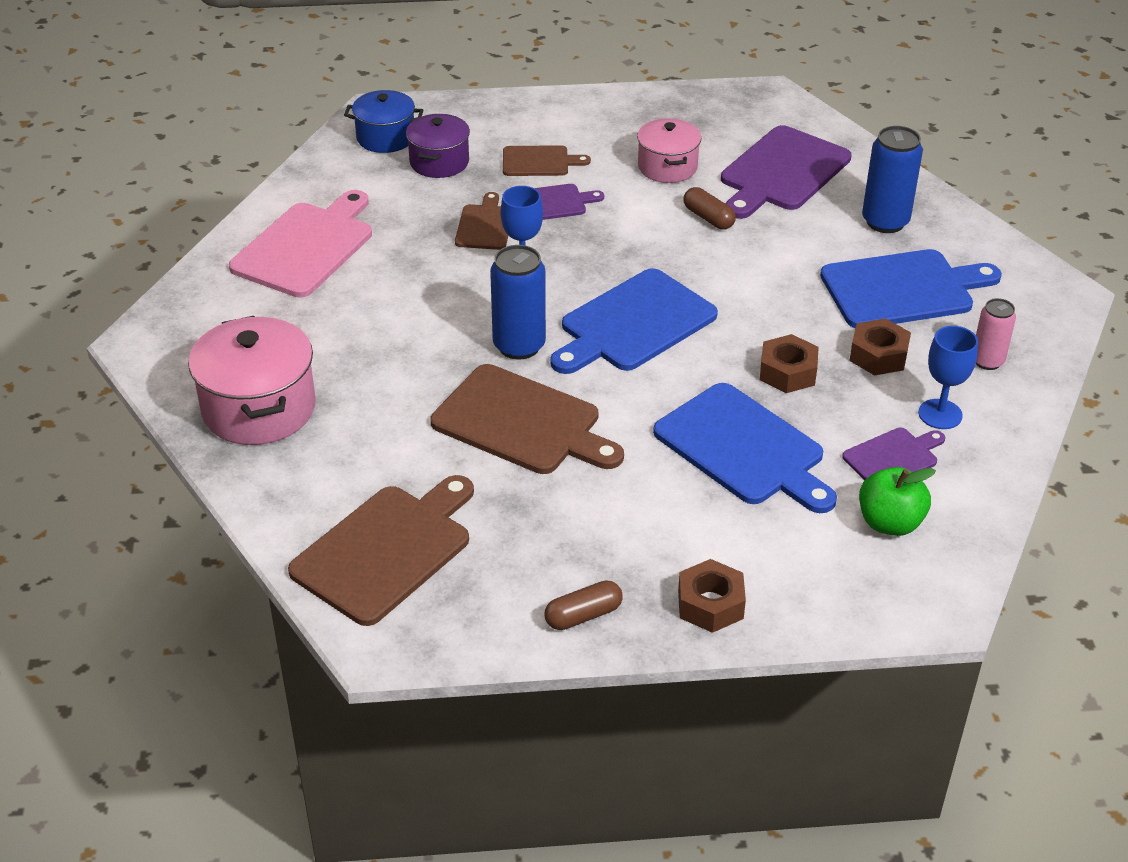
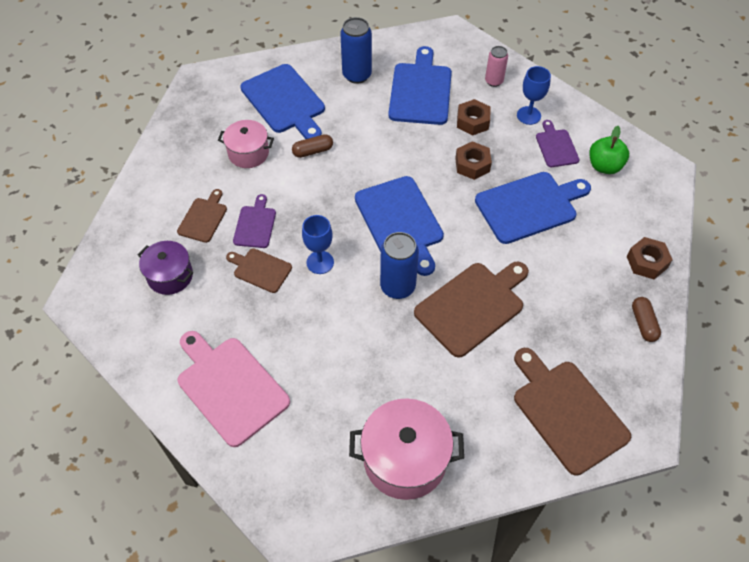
camera: 70 degrees left, 15 degrees up
(385, 137) = (118, 301): blue pot -> none
(782, 172) = (285, 101): purple cutting board -> blue cutting board

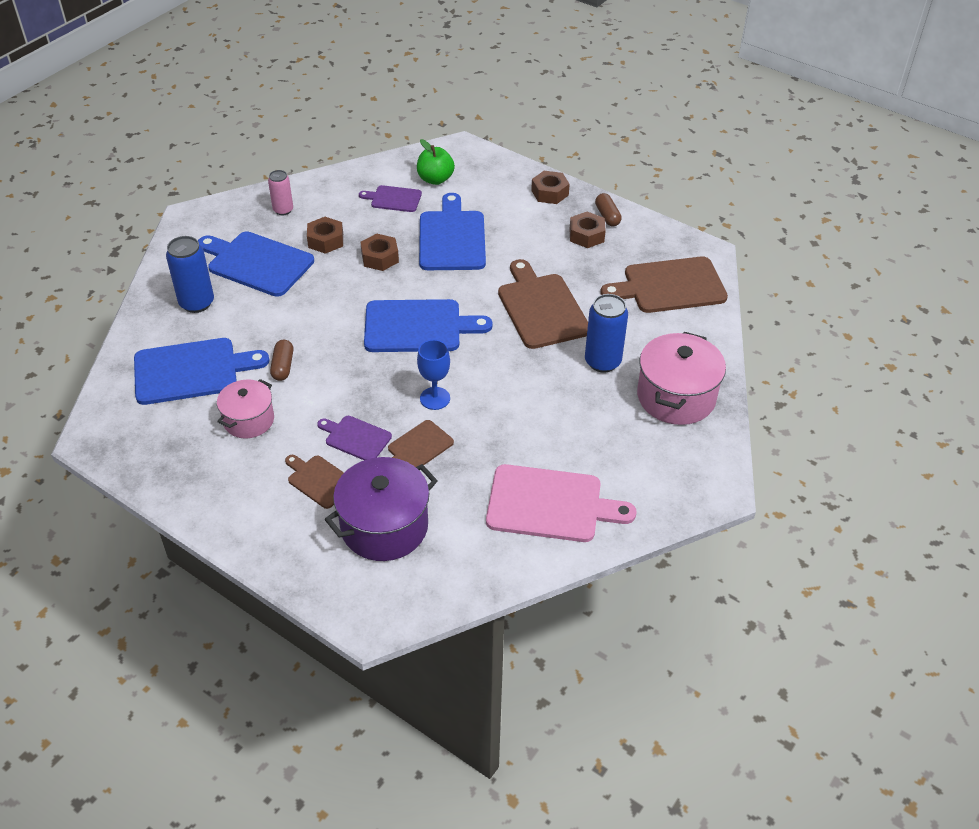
camera: 70 degrees left, 10 degrees down
(170, 276) = (384, 527): purple pot -> purple pot, size x1.59
(230, 387) = (550, 504): pink cutting board -> pink cutting board turned 150 degrees counterclockwise
(397, 287) = (494, 350): blue can -> blue can (602, 362)
(528, 115) = (344, 203): blue goblet -> none
(601, 313) = (586, 235): none -> brown nut
(643, 323) = (607, 216): brown capsule -> brown capsule turned 60 degrees clockwise

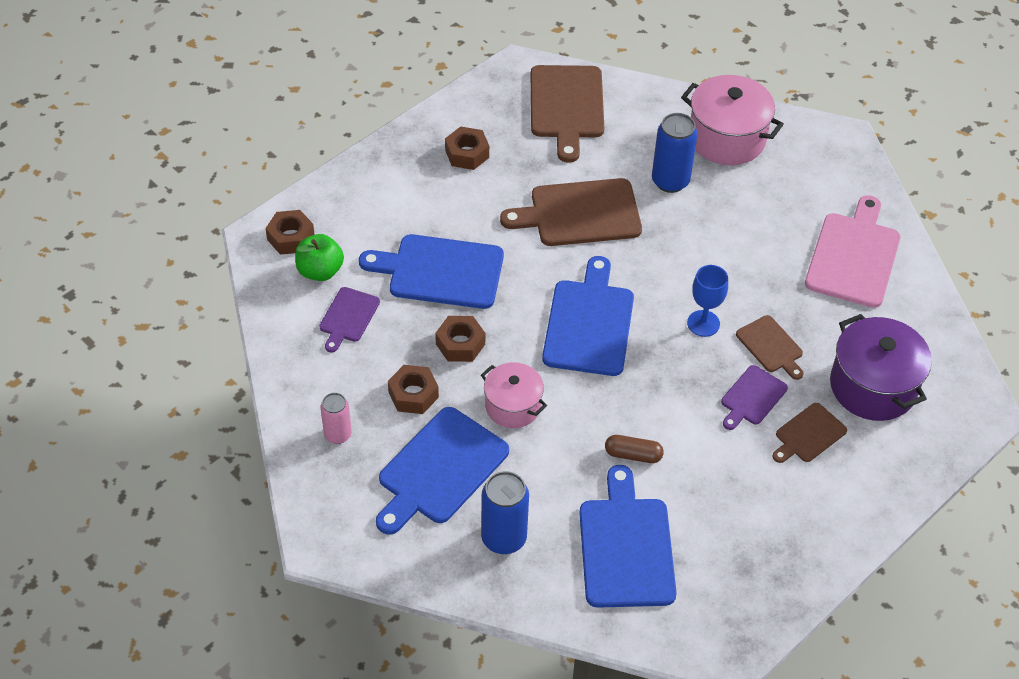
camera: 80 degrees left, 5 degrees up
(249, 420) = (714, 492): pink pot -> pink pot (513, 406)
(550, 193) = (380, 170): brown nut -> brown nut (291, 237)
(607, 216) = (438, 130): brown capsule -> none

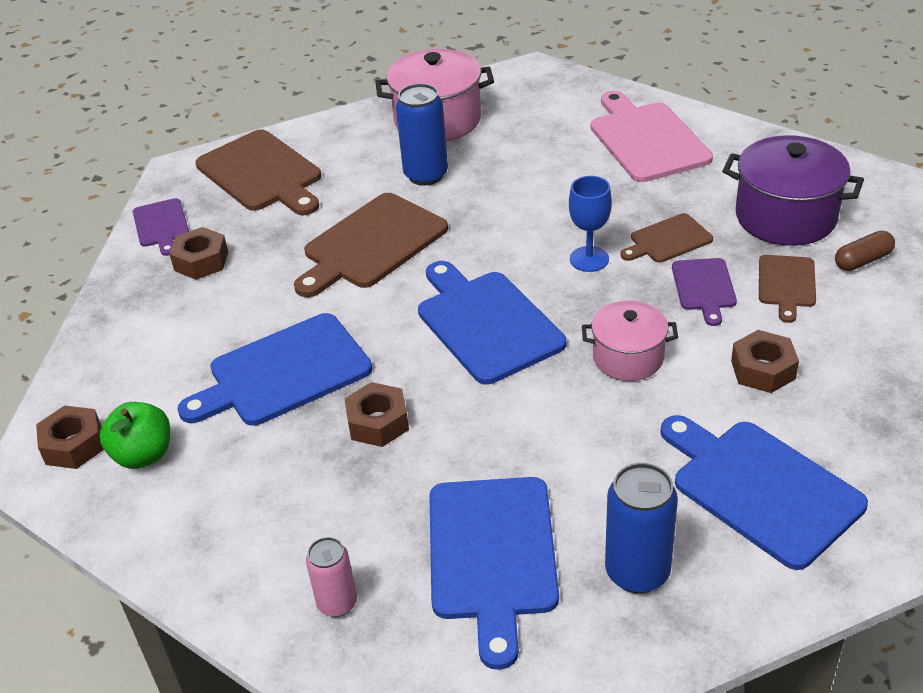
camera: 35 degrees left, 10 degrees down
(348, 317) = (224, 478): purple cutting board -> purple cutting board (161, 225)
(413, 394) = (380, 502): brown nut -> brown nut (763, 369)
(513, 406) = (497, 441): pink pot -> pink pot (628, 357)
(633, 455) = (664, 404): brown capsule -> brown capsule (862, 260)
(771, 346) = (668, 240): brown cutting board -> brown cutting board turned 135 degrees clockwise

